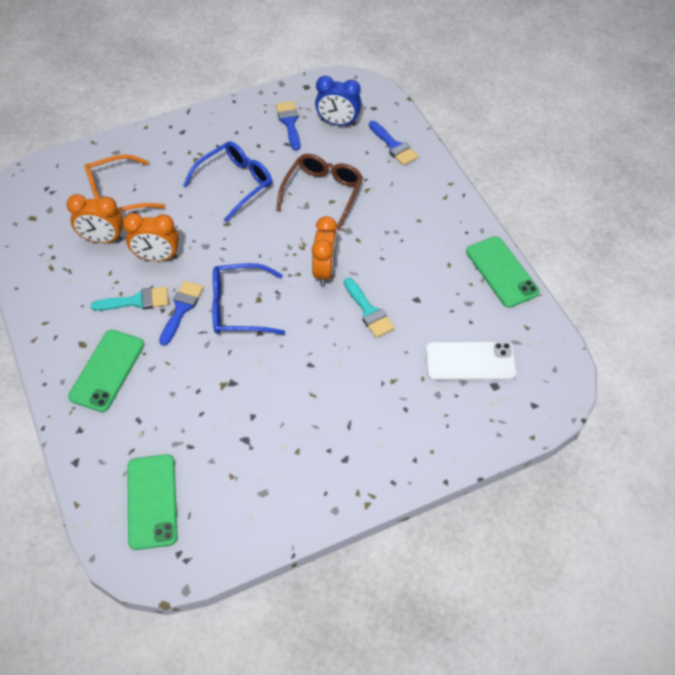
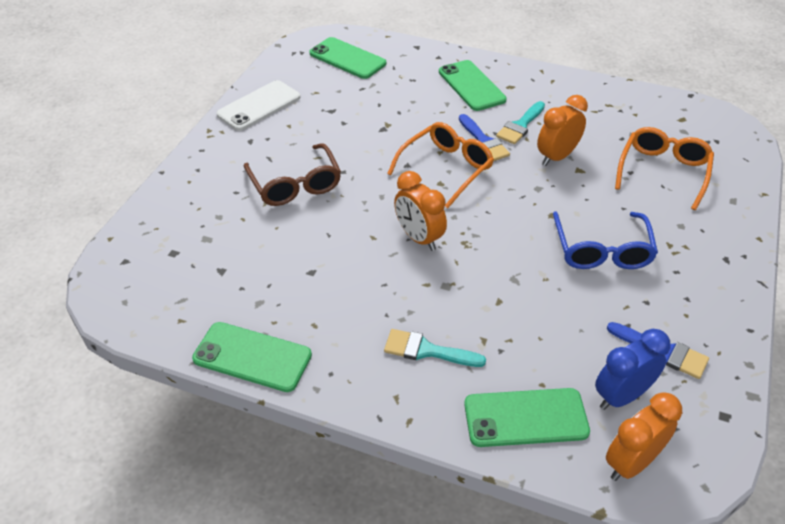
camera: 135 degrees right, 10 degrees down
(103, 239) = (613, 141): orange clock -> orange clock (631, 462)
(239, 307) = (446, 169): blue glasses -> orange glasses
(323, 193) = (518, 302): brown glasses -> brown glasses (295, 184)
(369, 311) = (342, 234): turquoise brush -> turquoise brush (426, 350)
(394, 146) = (525, 418): blue brush -> green phone
(470, 361) = (212, 256): white phone -> white phone (259, 106)

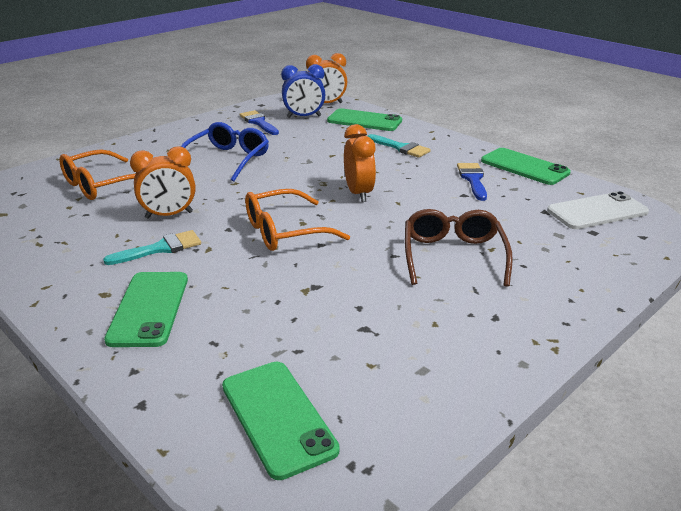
camera: 155 degrees left, 15 degrees down
(259, 106) = (470, 366): white phone -> white phone (597, 211)
(484, 141) = (218, 244): blue brush -> blue brush (473, 179)

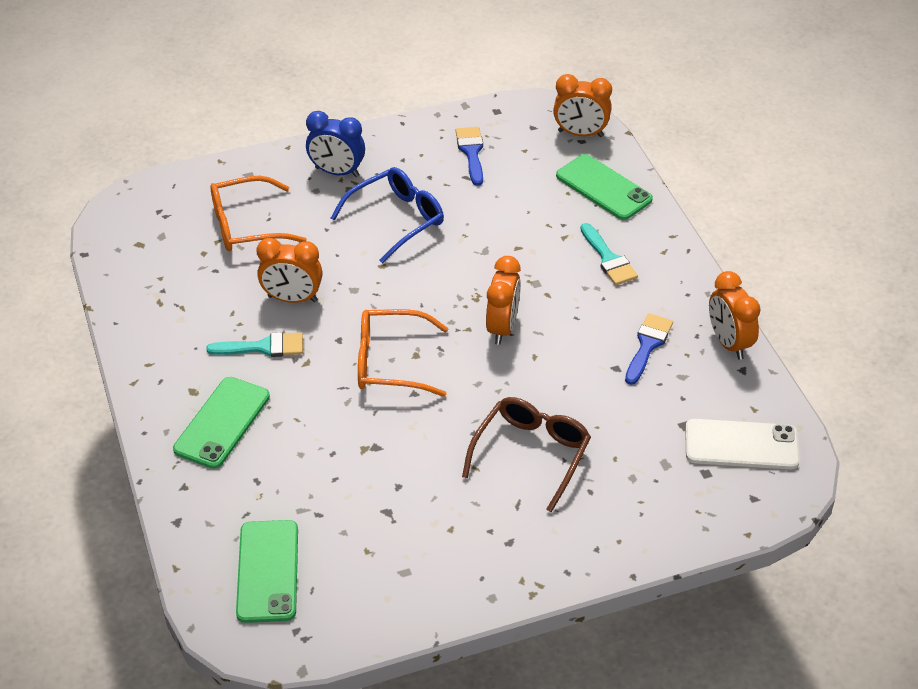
camera: 25 degrees right, 15 degrees up
(304, 117) = (534, 156): blue clock -> blue clock (337, 172)
(524, 167) = (728, 343): green phone -> orange clock

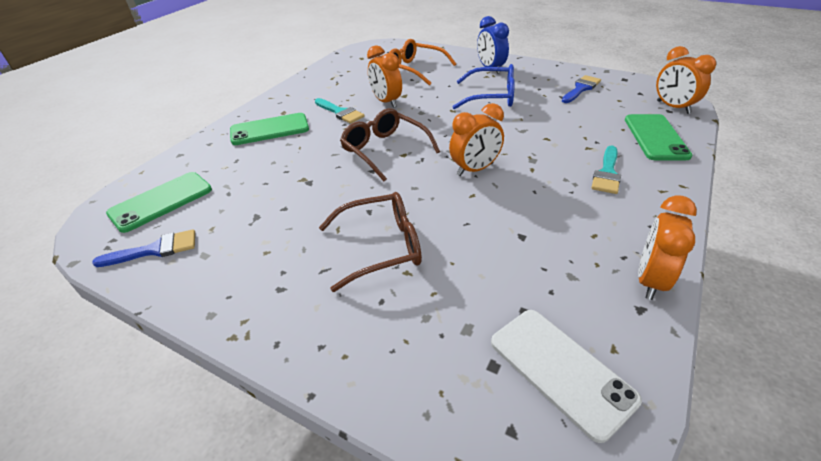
camera: 50 degrees right, 5 degrees down
(390, 362) = (385, 150): orange glasses -> brown glasses
(647, 345) = (569, 238): blue brush -> blue brush (155, 250)

